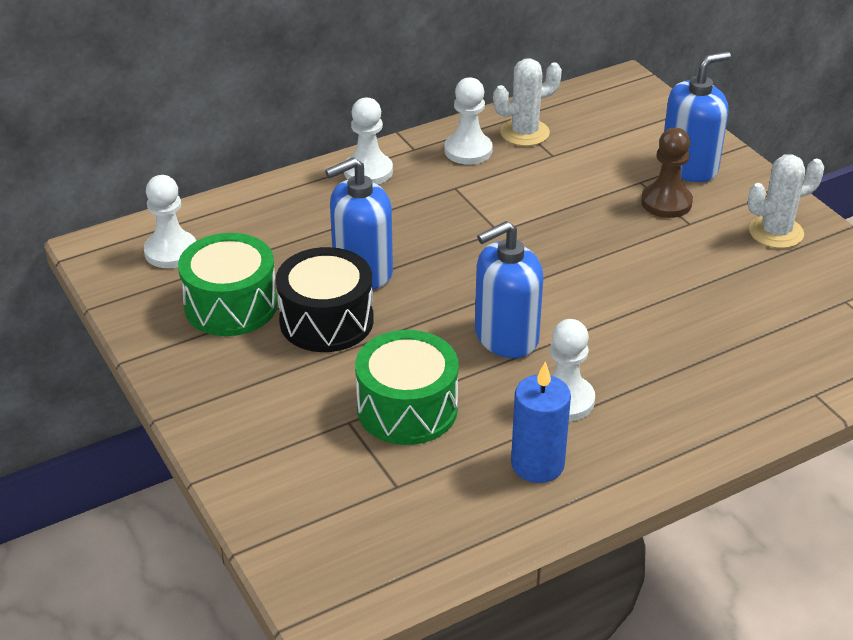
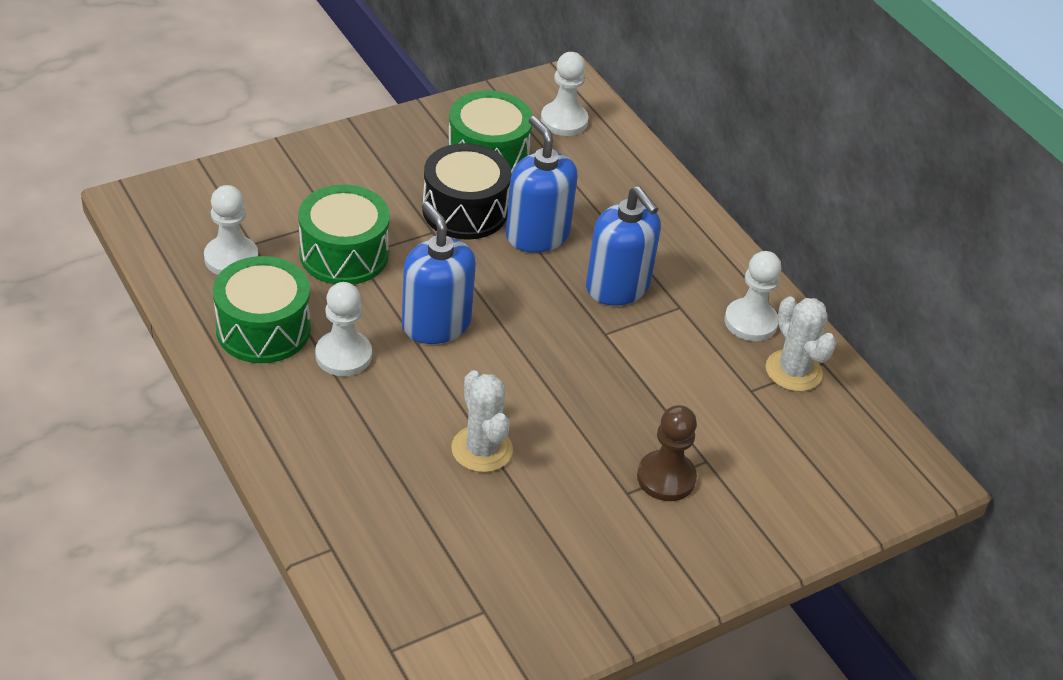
camera: 85 degrees right, 5 degrees up
(368, 171) = (702, 245): white pawn -> white pawn (231, 258)
(537, 464) = (263, 329): blue candle -> green drum
(689, 166) = (742, 511): blue soap dispenser -> blue soap dispenser (617, 287)
(776, 232) = (613, 571): white cactus -> white cactus (482, 449)

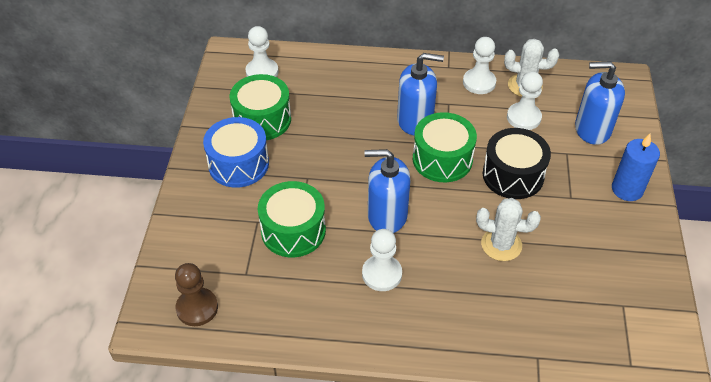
camera: 50 degrees left, 5 degrees up
(231, 258) = (251, 292): white pawn -> white pawn (523, 117)
(263, 329) = (329, 305): green drum -> green drum (442, 159)
(402, 167) = (238, 164): none -> blue drum
(465, 210) = (301, 154): black drum -> black drum (513, 175)
(537, 235) = (347, 132): blue soap dispenser -> blue soap dispenser (592, 129)
(666, 478) = (569, 176): brown pawn -> brown pawn (197, 308)
(699, 550) = (627, 189): none -> blue candle

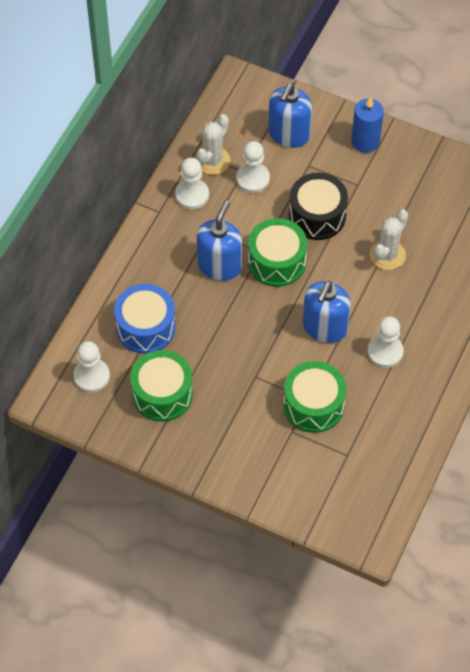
camera: 70 degrees left, 10 degrees up
(197, 308) = (369, 501): brown pawn -> none
(238, 164) = (214, 429): blue drum -> blue drum (146, 327)

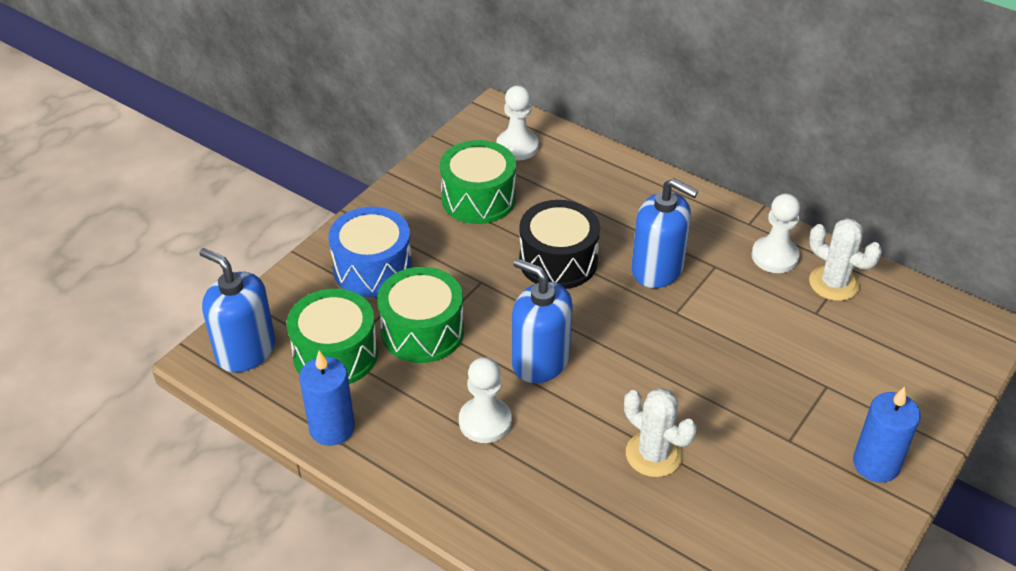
camera: 100 degrees right, 15 degrees down
(146, 327) = (574, 194): blue drum -> blue drum (373, 268)
(252, 179) = (801, 320): white pawn -> none
(277, 261) = (656, 326): green drum -> green drum (335, 354)
(289, 134) = (886, 372): blue soap dispenser -> blue soap dispenser (245, 351)
(317, 216) = (732, 382): black drum -> black drum (558, 261)
(413, 442) = (332, 428): none -> blue candle

